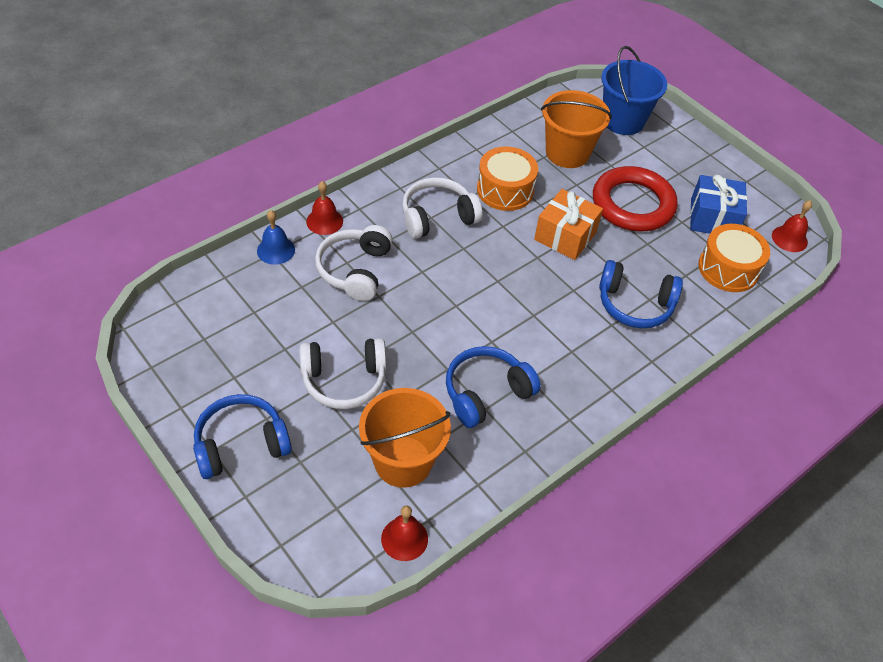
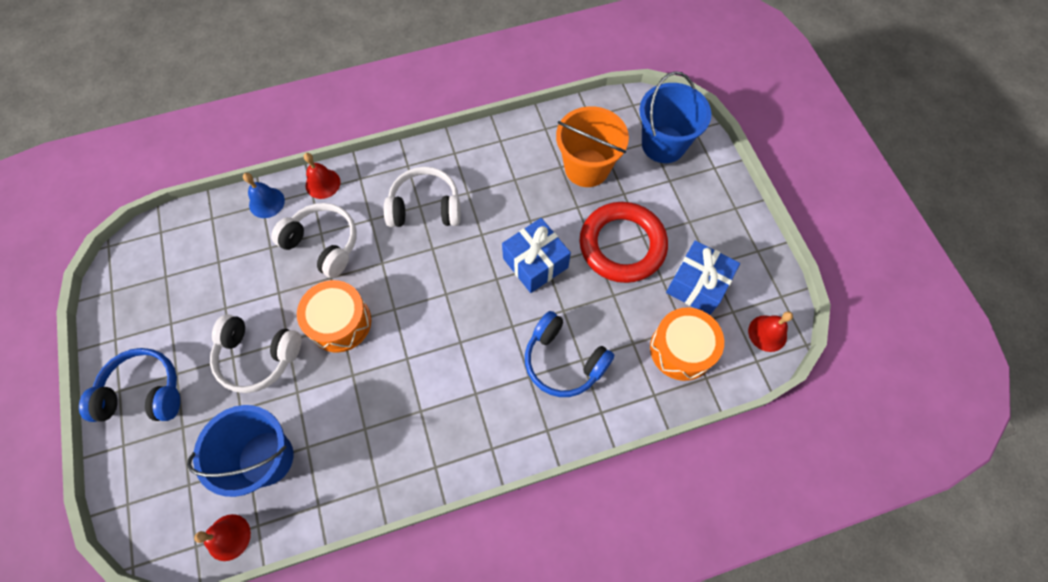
camera: 25 degrees right, 15 degrees up
(355, 270) = (323, 244): white headphones -> white headphones turned 90 degrees clockwise
(403, 461) = (266, 458): orange bucket -> blue bucket
(486, 393) = (373, 412): blue headphones -> none
(505, 190) = (504, 194): orange drum -> orange drum (340, 322)
(565, 236) = (535, 263): orange gift -> blue gift

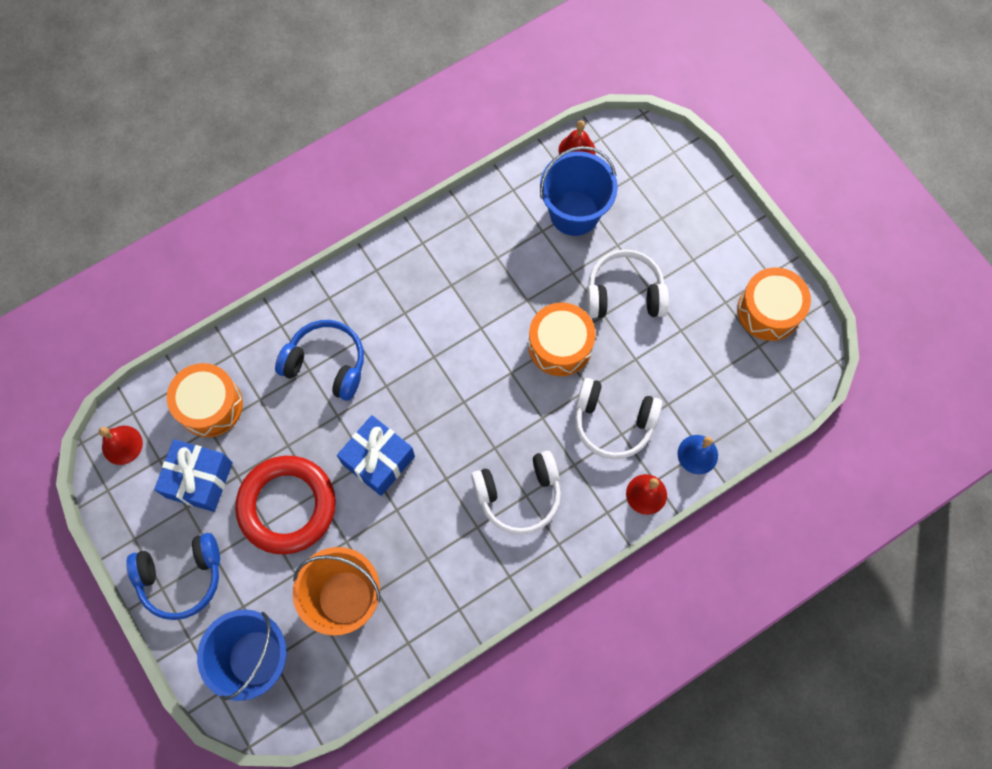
camera: 165 degrees right, 5 degrees up
(136, 305) = (769, 310): none -> orange drum
(144, 392) = (712, 237): blue headphones -> blue headphones (181, 577)

